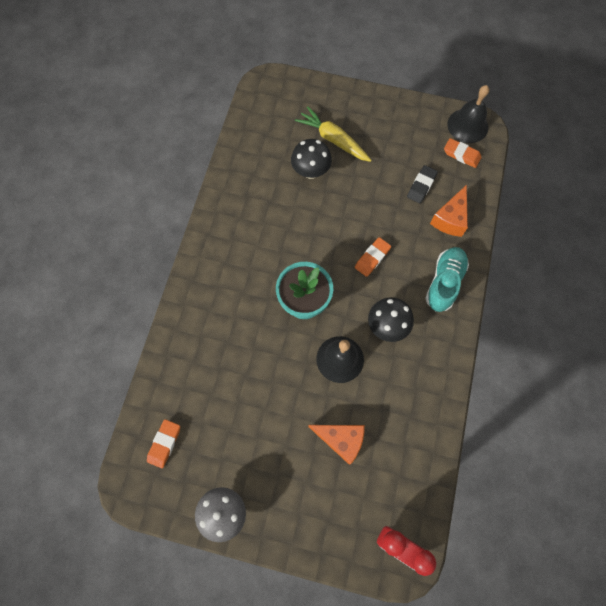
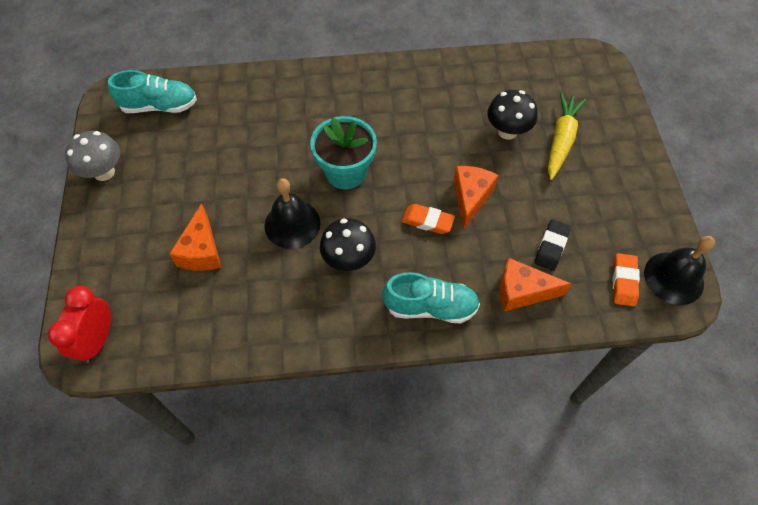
camera: 70 degrees right, 10 degrees down
(164, 443) = (159, 106): orange eraser -> turquoise shoe
(362, 221) = (470, 198): none -> orange cheese
(421, 186) = (551, 247): black eraser -> black eraser turned 75 degrees counterclockwise

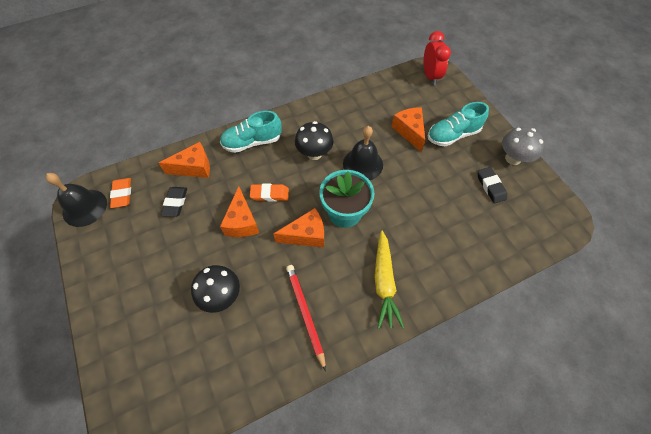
camera: 160 degrees right, 0 degrees up
(159, 106) = (523, 221): turquoise shoe -> turquoise shoe (453, 135)
(160, 149) = (490, 187): none -> black eraser
(400, 162) = (306, 235): none -> orange cheese
(427, 95) = (305, 313): none -> red pencil
(561, 140) = (170, 303): yellow carrot -> yellow carrot (384, 283)

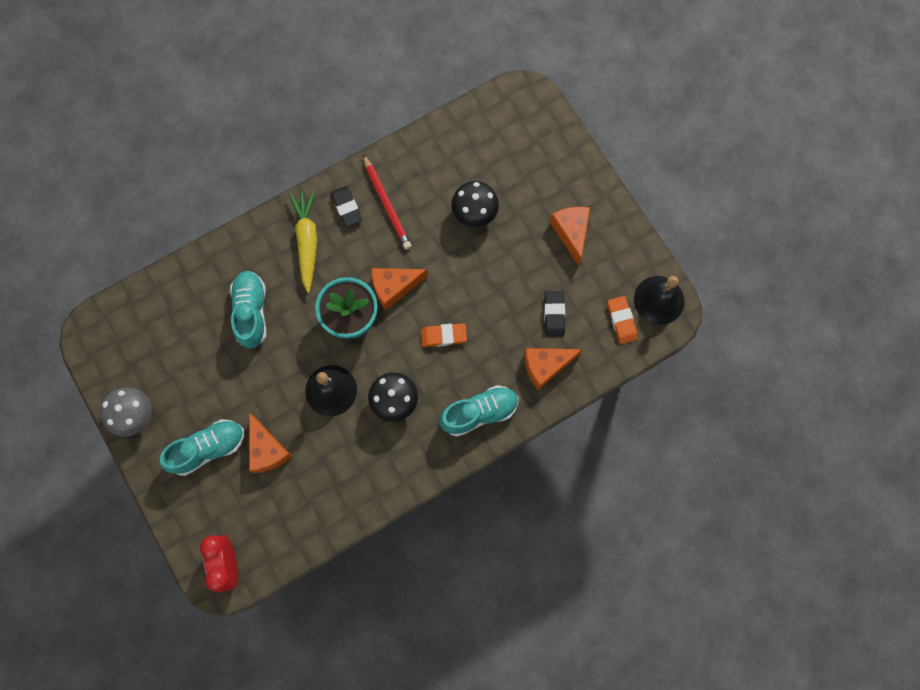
camera: 175 degrees right, 15 degrees up
(242, 222) = (470, 297): orange cheese -> orange cheese (571, 233)
(431, 225) = (251, 312): none -> turquoise shoe
(490, 187) = (172, 370): black eraser -> black eraser (347, 207)

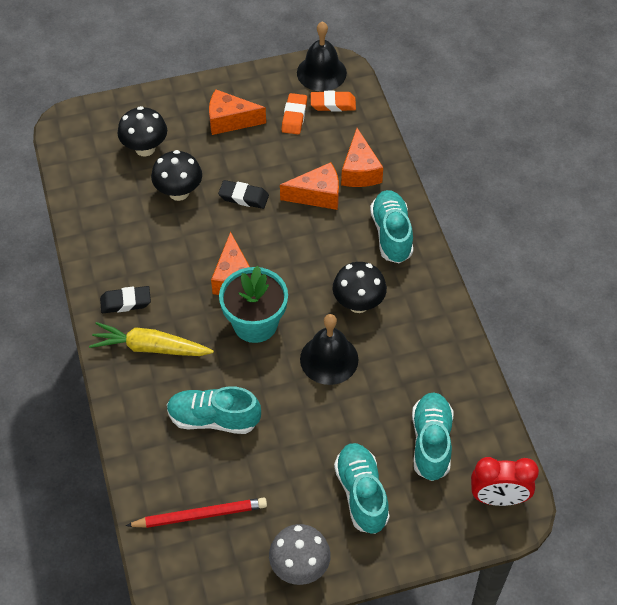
camera: 75 degrees left, 20 degrees down
(267, 450) = (379, 434): orange cheese -> orange cheese (317, 195)
(268, 496) = (431, 442): none -> turquoise shoe
(387, 204) = (137, 265): red pencil -> red pencil (200, 515)
(443, 336) = (301, 246): orange eraser -> orange eraser (294, 116)
(516, 169) = (145, 148): none -> black mushroom
(554, 314) = (309, 153): black eraser -> black eraser (243, 197)

